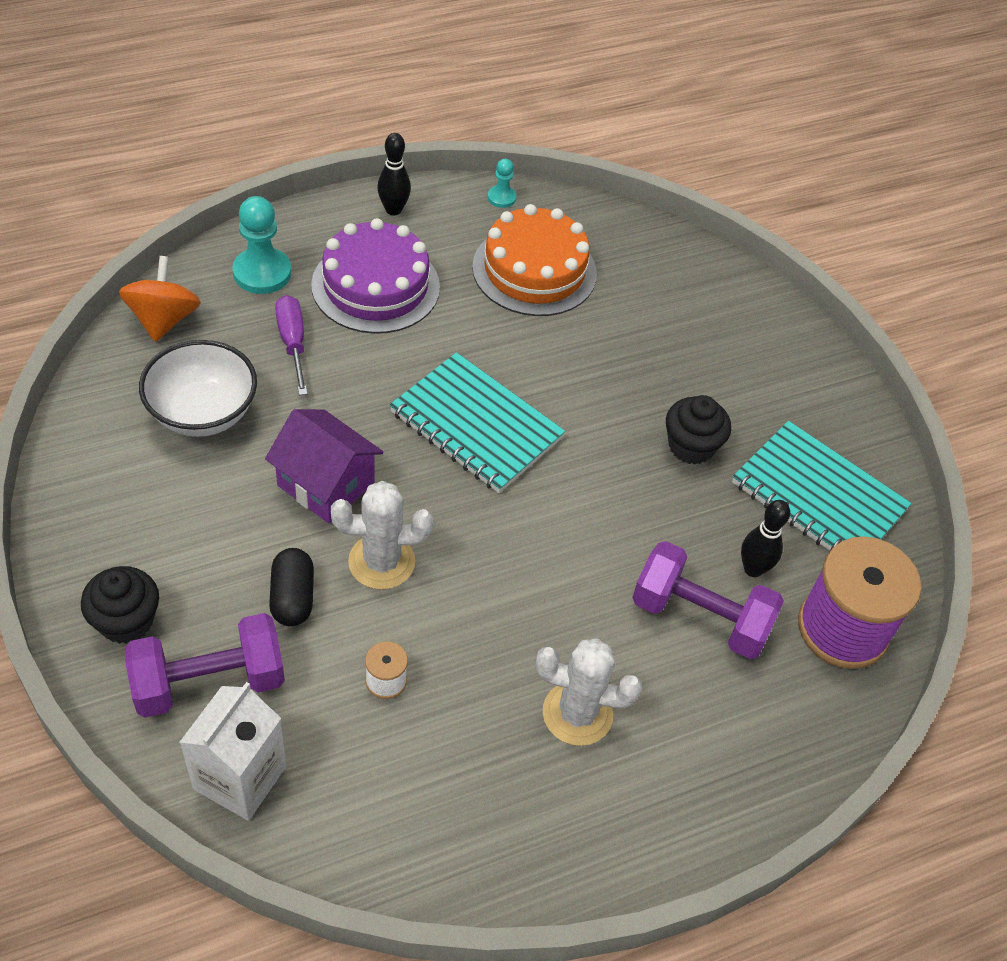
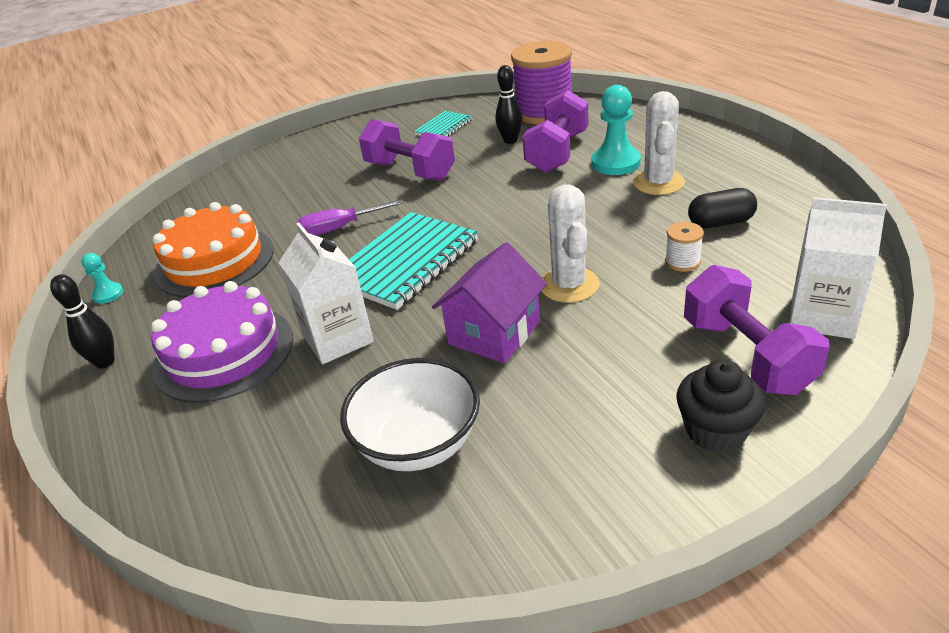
camera: 85 degrees left, 15 degrees down
(163, 319) = (265, 523): orange spinning top -> none
(262, 273) = (190, 447): turquoise pawn -> turquoise pawn (615, 163)
(292, 597) = (629, 326): black capsule -> black capsule (720, 223)
(293, 343) = (307, 395): purple screwdriver -> purple screwdriver (340, 228)
(364, 365) = (337, 338): none -> white carton
(691, 446) = (410, 171): black cupcake -> purple dumbbell
(818, 497) = (444, 127): turquoise notebook -> turquoise notebook, size x0.52

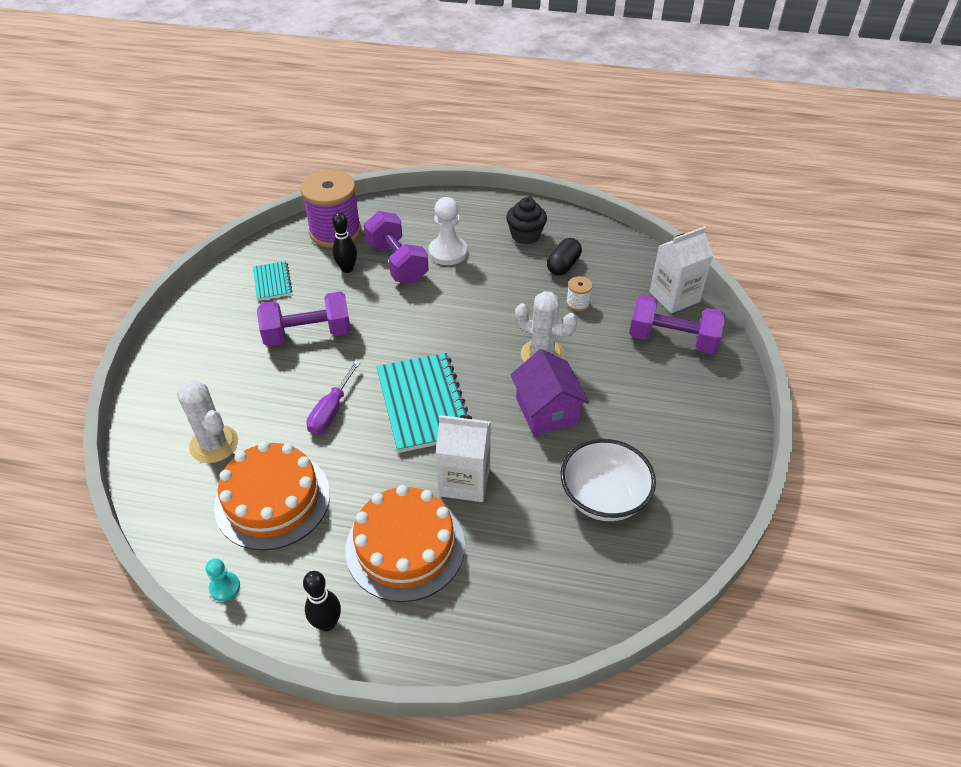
camera: 55 degrees left, 10 degrees up
(224, 352) = (405, 546): purple cake -> orange cake
(615, 163) = (448, 252): turquoise pawn -> white pawn
(658, 183) = (494, 255): white cactus -> white cactus (214, 444)
(715, 431) = (708, 387): black cupcake -> black cupcake (525, 235)

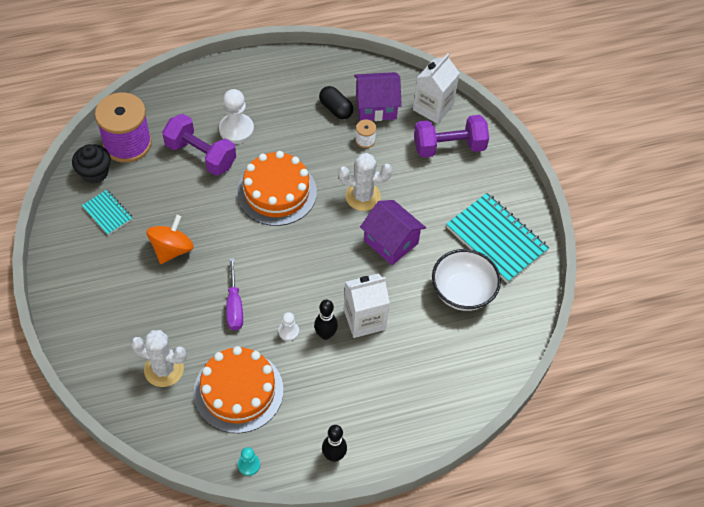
camera: 30 degrees left, 10 degrees up
(308, 334) = (172, 249): purple dumbbell -> orange spinning top
(347, 269) = (162, 177): black bowling pin -> black bowling pin (325, 334)
(370, 459) = (288, 331): none -> white pawn
(405, 546) = (352, 383): orange cake -> orange cake (276, 192)
(423, 404) = (299, 272): turquoise notebook -> turquoise notebook (496, 239)
(525, 235) = (290, 90): black cupcake -> black cupcake (94, 173)
(563, 265) = (336, 109): black capsule -> black capsule turned 45 degrees counterclockwise
(609, 276) = (376, 106): none -> purple house

